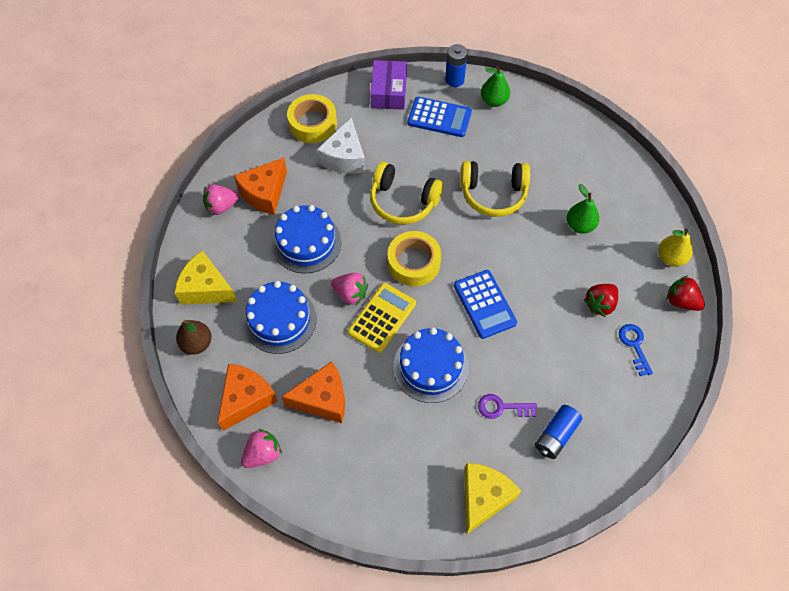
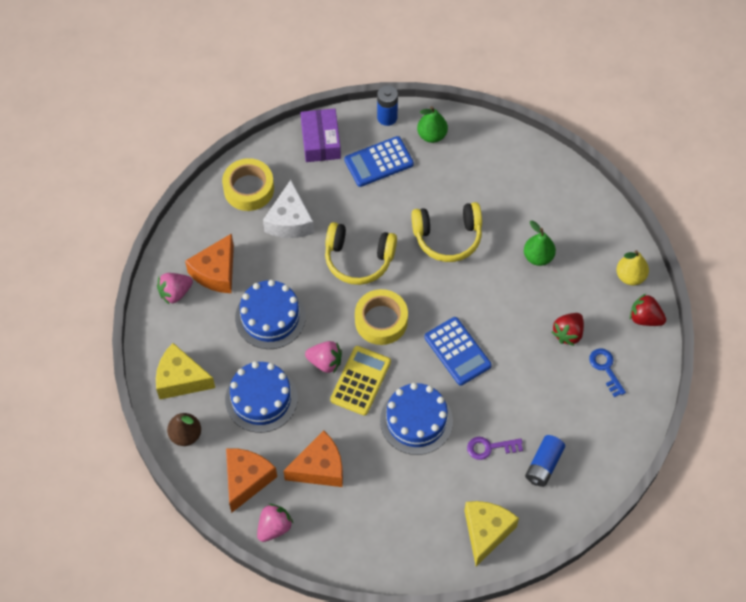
camera: 10 degrees left, 0 degrees up
(439, 117) = (379, 162): blue calculator -> blue calculator turned 150 degrees clockwise

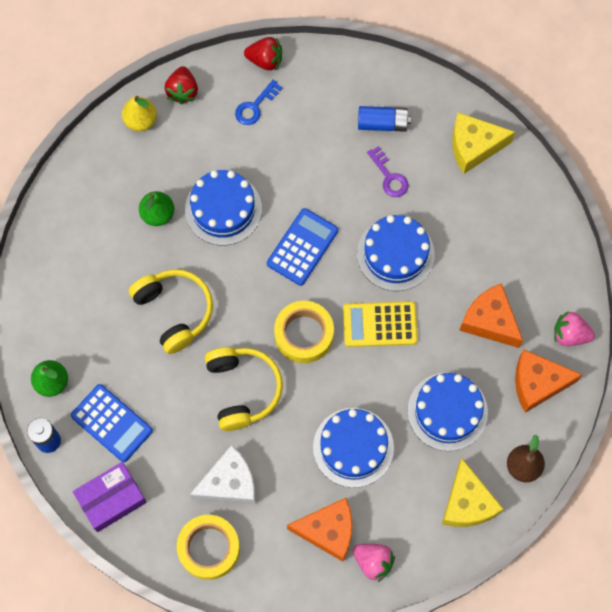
camera: 115 degrees left, 10 degrees up
(325, 362) = (376, 368): pink strawberry -> none
(520, 306) = (223, 209): none -> blue cake
(568, 333) = (233, 153): red strawberry -> red strawberry (265, 60)

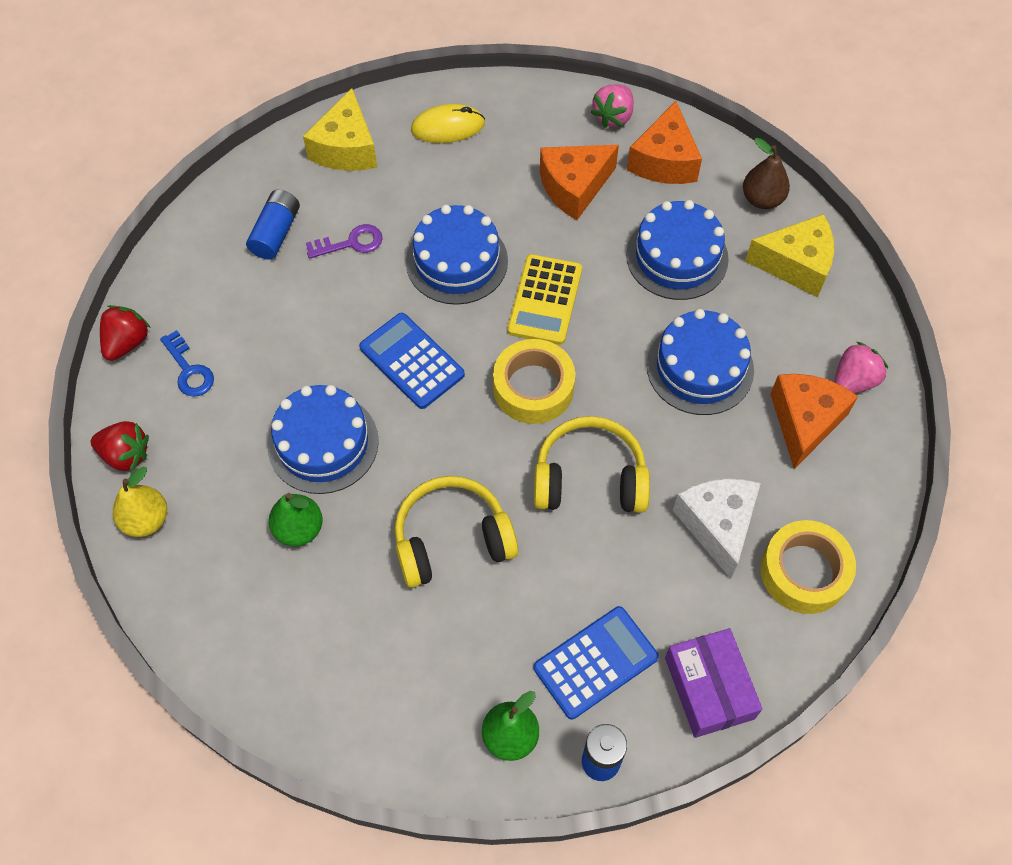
camera: 75 degrees left, 10 degrees down
(518, 213) = (448, 127): none -> yellow mouse

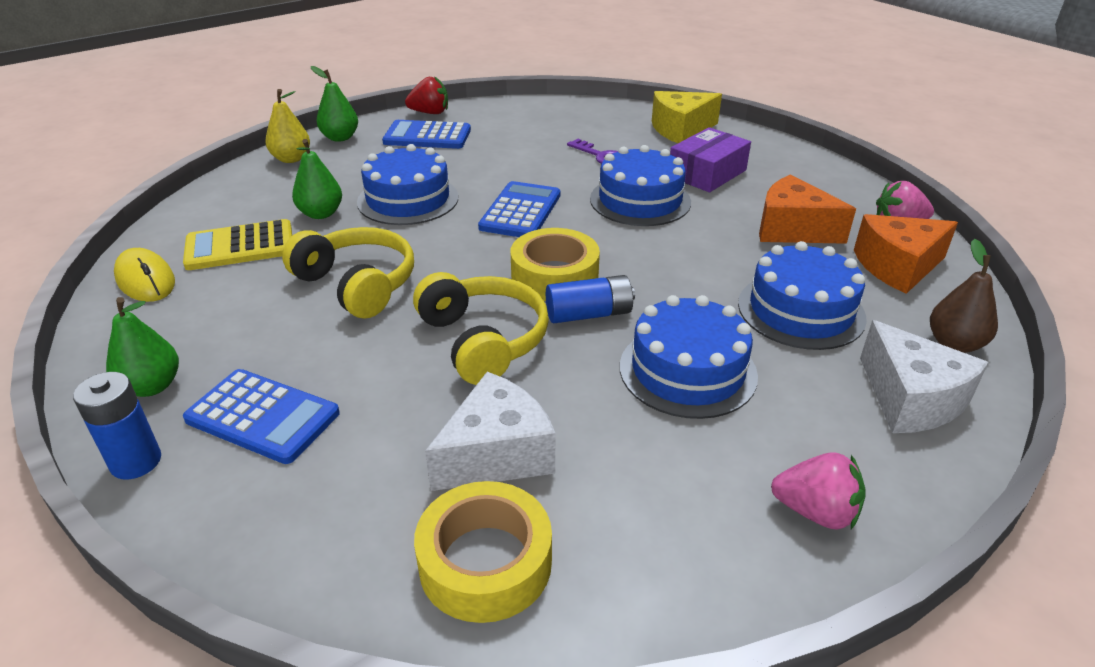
camera: 60 degrees right, 25 degrees down
(126, 455) = (340, 138): red strawberry -> green pear
(189, 370) = (427, 136): blue key -> blue calculator
(276, 233) = (574, 129): blue battery -> blue battery (589, 314)
(448, 127) = (760, 158): yellow mouse -> yellow mouse (145, 280)
(545, 300) = (654, 252): yellow calculator -> yellow calculator (240, 246)
(709, 688) = (265, 524): purple box -> purple box (707, 173)
(796, 265) = (910, 399): yellow cheese -> white cheese
(805, 422) = (706, 484): orange cheese -> none

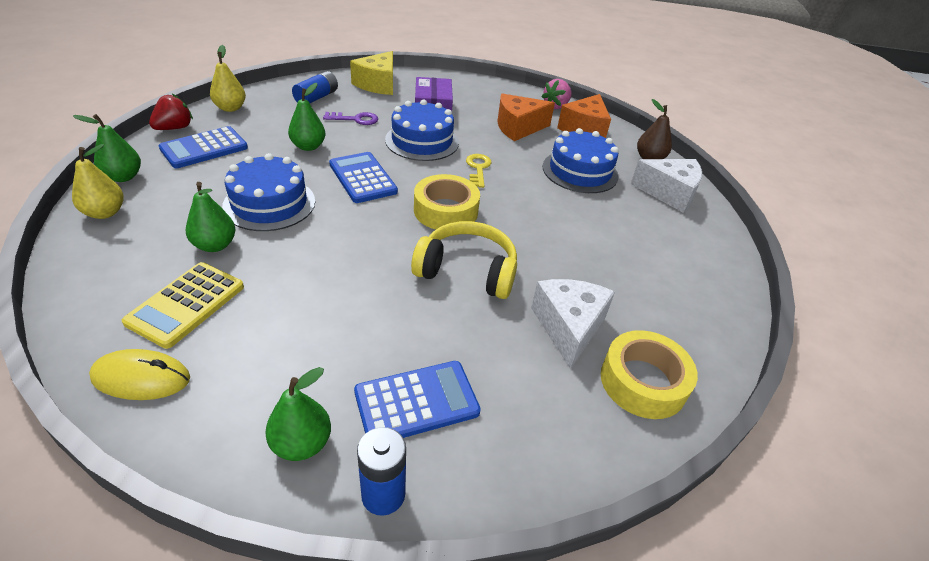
camera: 50 degrees left, 5 degrees up
(357, 284) = (333, 281): yellow headphones -> none
(499, 110) = (230, 108): none -> yellow pear
(515, 165) = (308, 146): none -> green pear
(589, 314) = (496, 224): blue battery -> blue battery (316, 98)
(661, 252) = (478, 168): none -> yellow key
(687, 370) = (581, 229): blue cake -> none
(815, 512) = (707, 264): pink strawberry -> none

